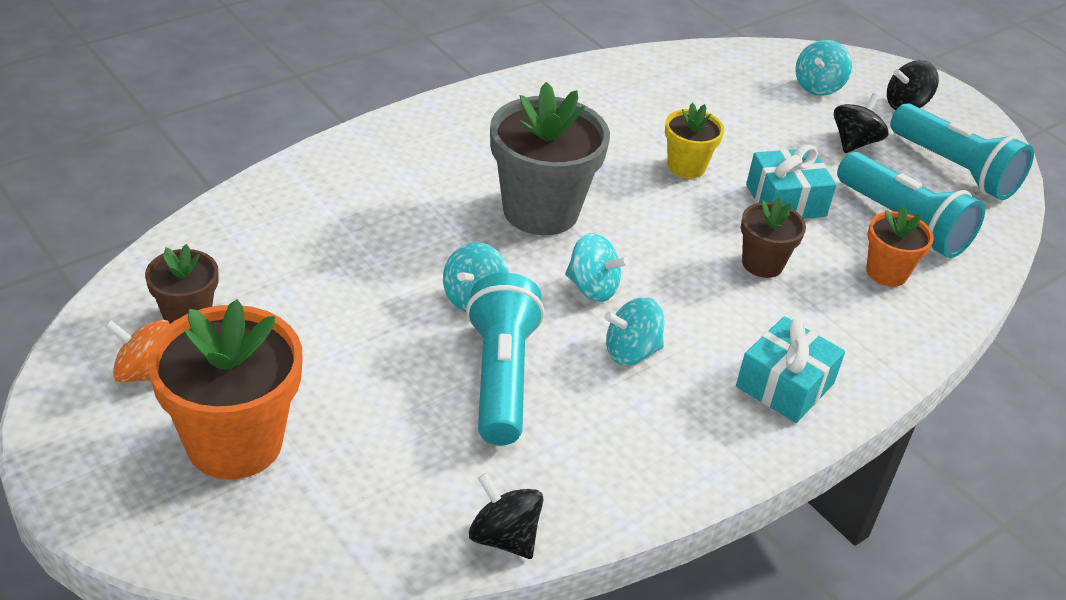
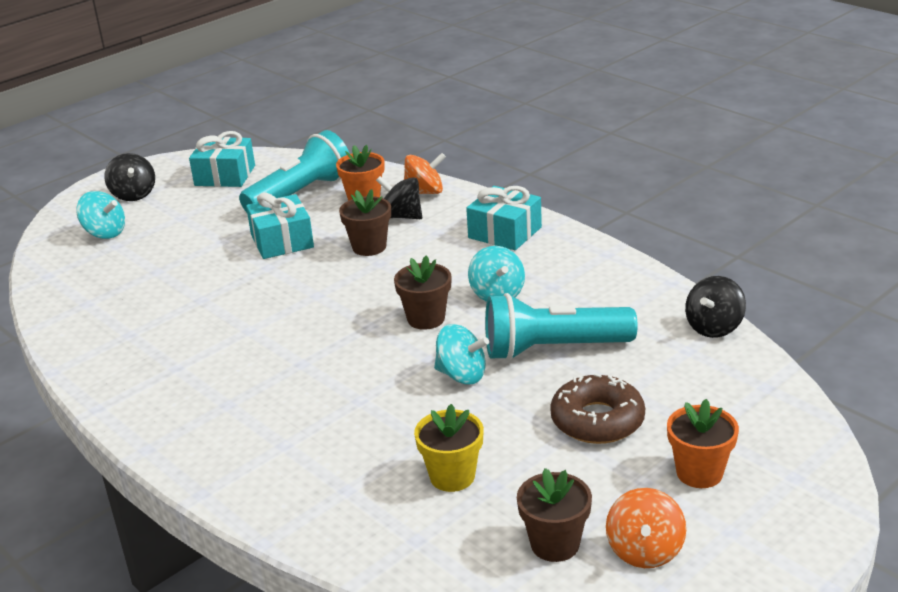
camera: 90 degrees left, 10 degrees down
(234, 443) = (699, 473): orange flower pot -> orange flower pot, size x0.53
(356, 384) = (597, 420): none -> brown donut
(540, 211) = (325, 356): grey flower pot -> none
(592, 288) = (426, 319): turquoise spinning top -> brown flower pot
(686, 166) = (241, 288): yellow flower pot -> yellow flower pot (452, 476)
(854, 142) = (193, 215): black spinning top -> black spinning top (401, 216)
(904, 328) = (424, 192): none -> orange spinning top
(954, 169) = (225, 175): turquoise flashlight -> turquoise gift

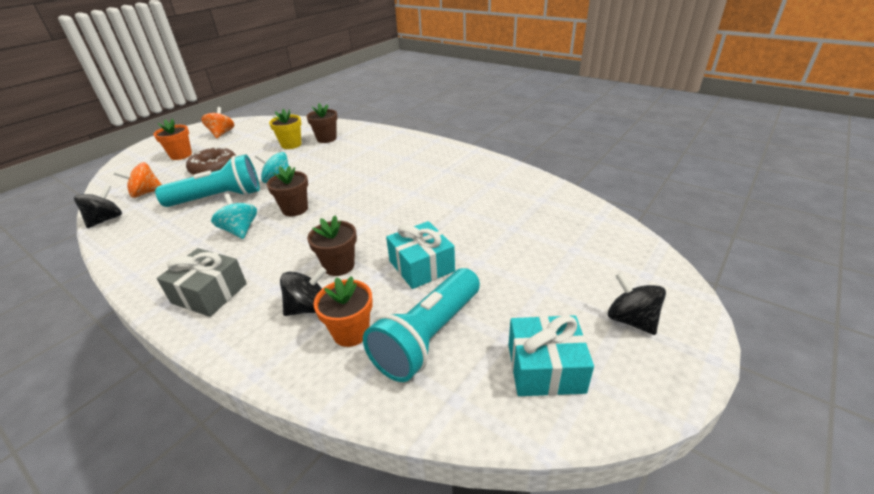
camera: 170 degrees right, 5 degrees up
(105, 233) = (601, 262): turquoise spinning top -> none
(401, 216) = (308, 308): black spinning top -> black spinning top turned 45 degrees counterclockwise
(424, 192) = (279, 351): orange spinning top -> orange spinning top (146, 193)
(505, 232) = (209, 293): turquoise gift -> grey gift
(555, 544) = (255, 132): brown flower pot -> brown flower pot (326, 139)

